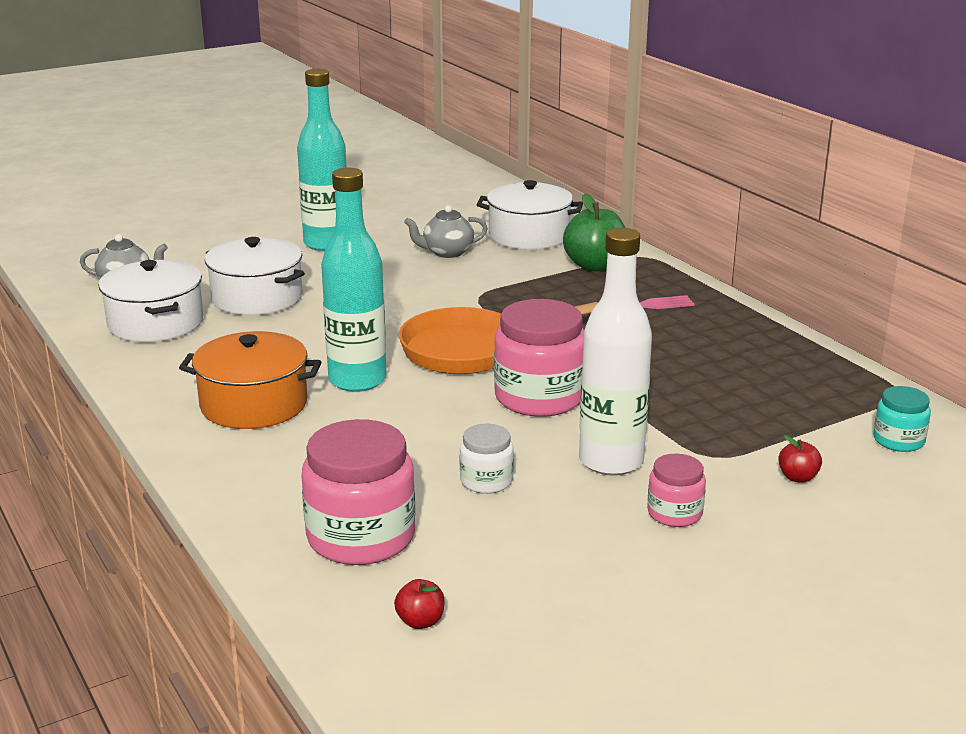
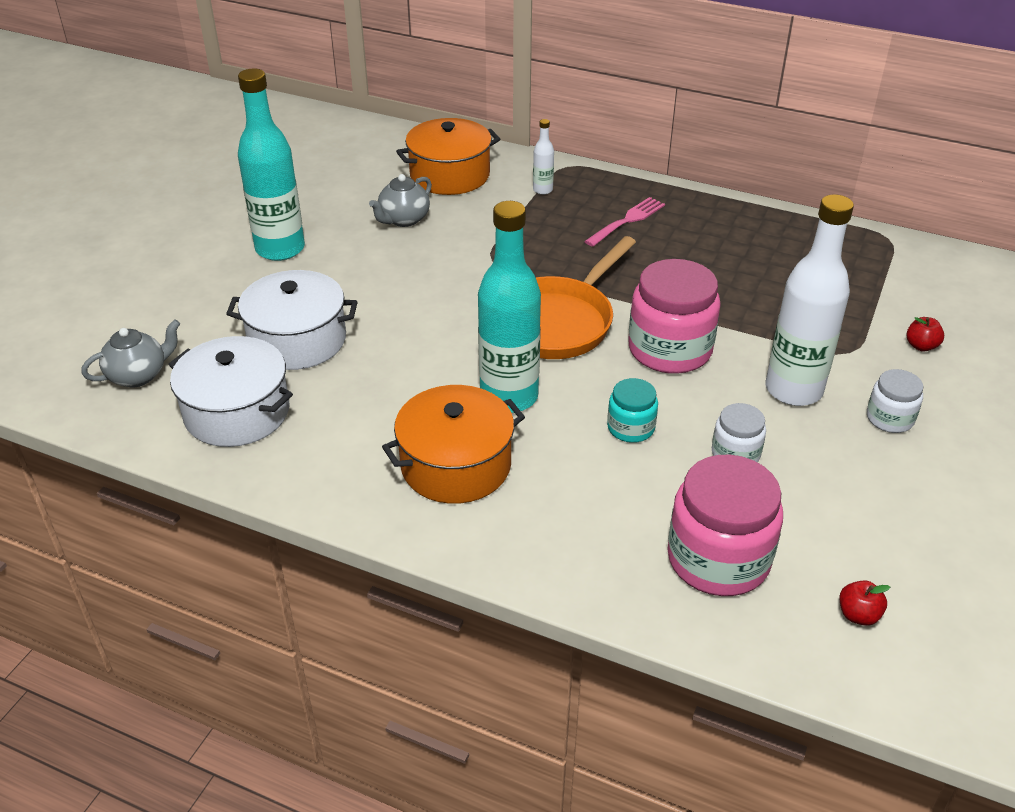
camera: 35 degrees left, 15 degrees up
(529, 236) = (449, 175): white pot -> orange pot
(595, 266) = (542, 190): green apple -> white bottle
(674, 513) = (889, 418): pink jar -> white jar
(898, 440) = (937, 283): turquoise jar -> turquoise jar (631, 428)

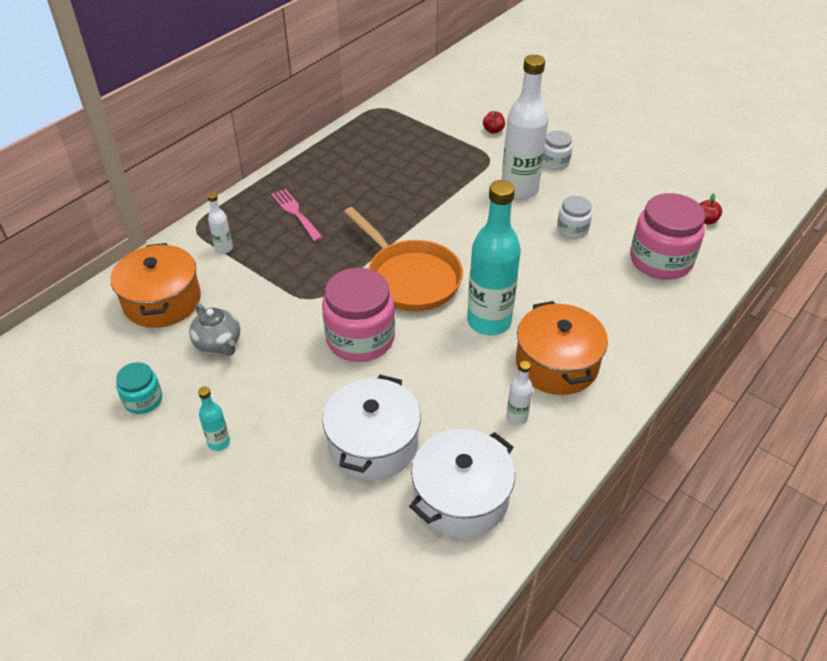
camera: 75 degrees left, 5 degrees up
(138, 375) = (383, 577): grey teapot -> none
(280, 249) = (219, 442): turquoise bottle -> turquoise bottle, size x0.44
(358, 440) = (517, 417): none -> white bottle
(631, 428) = (537, 268): turquoise jar -> turquoise jar (143, 400)
(670, 349) = (461, 231): pink jar -> pink jar (360, 338)

